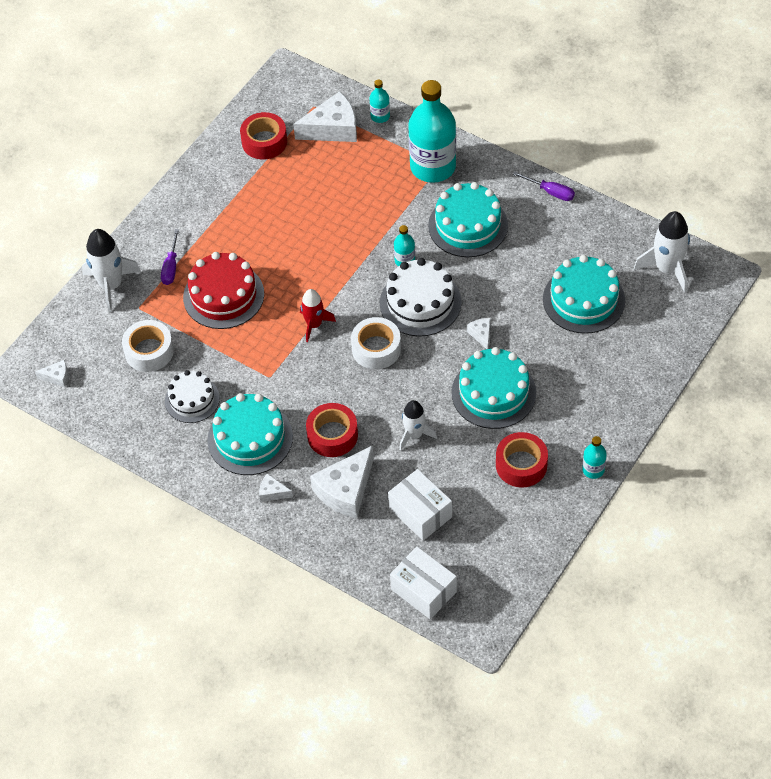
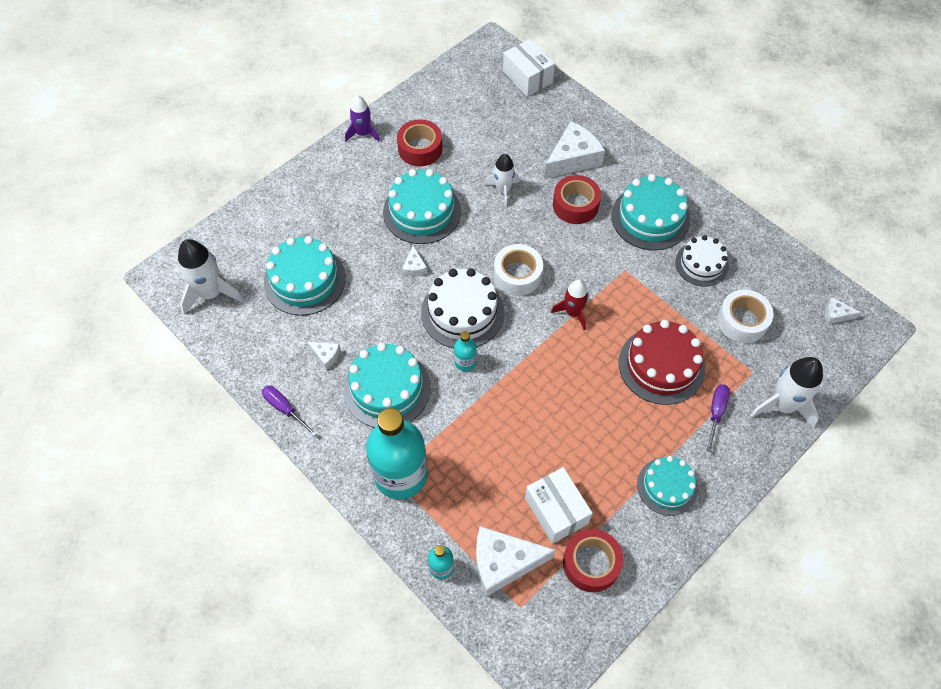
camera: 170 degrees left, 5 degrees up
(209, 204) = (667, 486): none -> turquoise cake
(272, 492) = (636, 169): white cheese -> white cheese (326, 355)
(420, 513) = (515, 130): white box -> white box (556, 510)
(593, 470) = (363, 133): turquoise bottle -> purple rocket

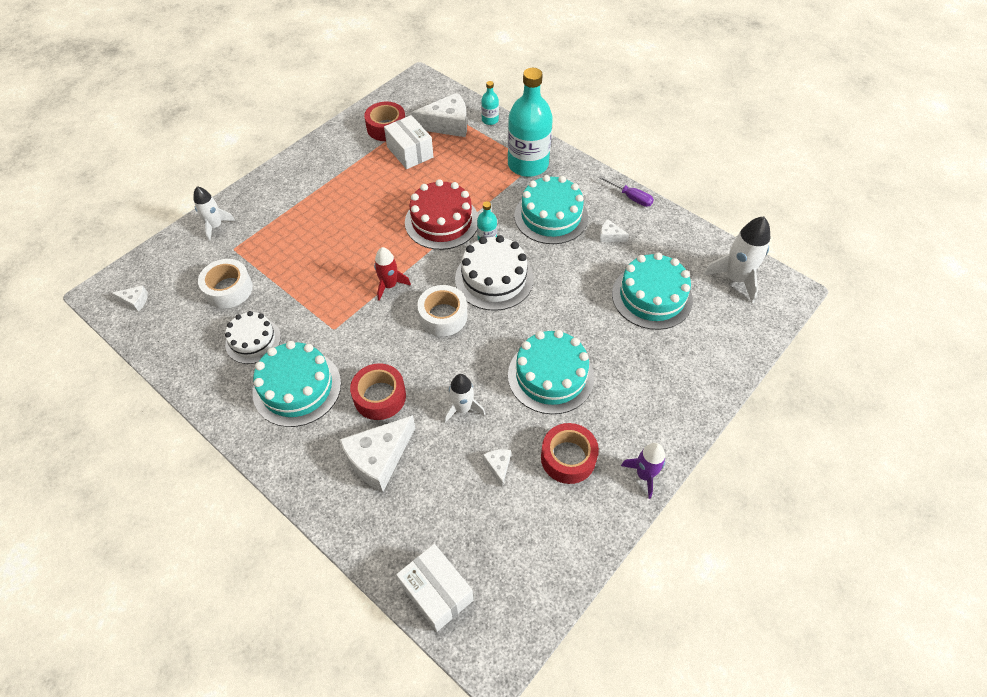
camera: 175 degrees right, 5 degrees down
(414, 267) = (547, 316): white cheese -> white cheese (498, 466)
(661, 365) = (313, 248): red cake -> red cake (442, 221)
(667, 486) = (325, 170): turquoise cake -> none
(716, 413) = (274, 217): purple screwdriver -> none
(782, 405) = (215, 226): white rocket -> white rocket, size x0.65

